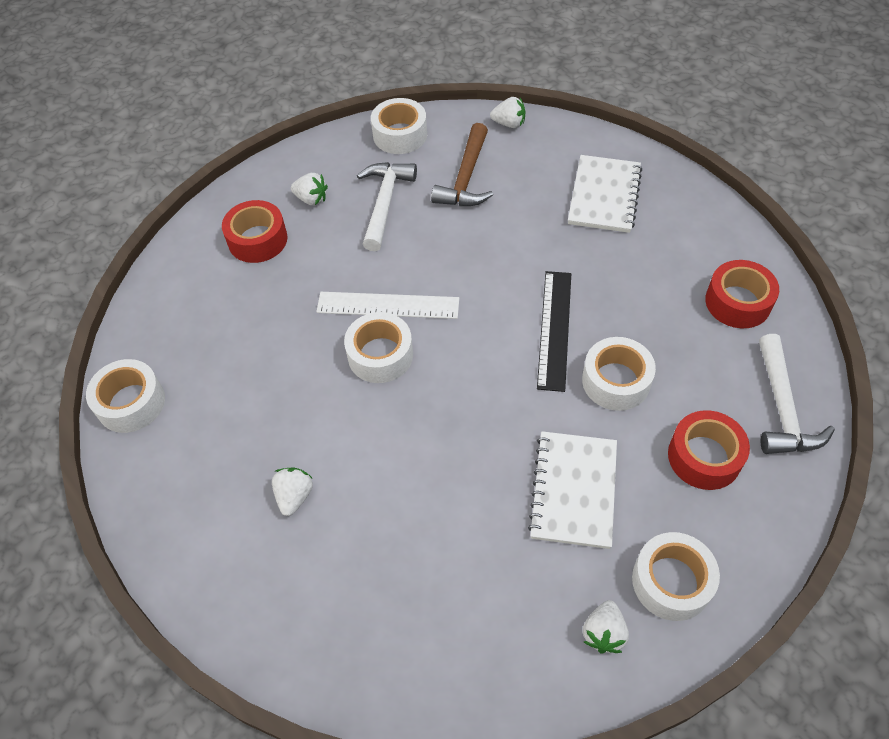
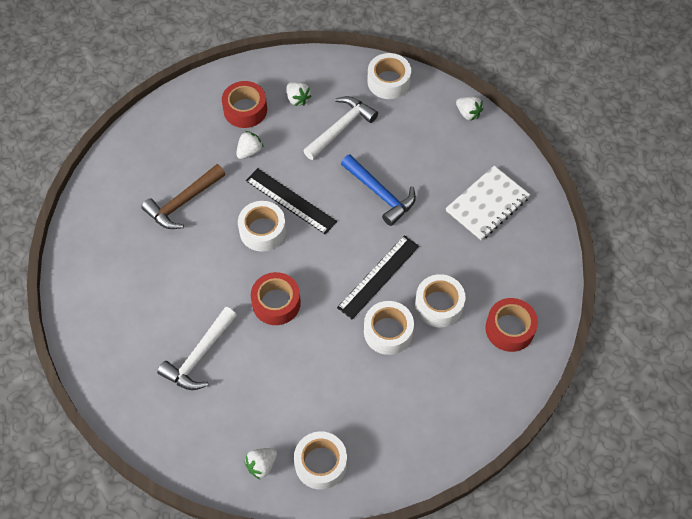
camera: 30 degrees right, 5 degrees up
(131, 403) = (106, 177): white tape -> white tape (439, 305)
(294, 496) = (156, 287): white strawberry -> white strawberry (249, 151)
(388, 305) = (290, 201): white ruler -> black ruler
(466, 178) = (407, 139): brown hammer -> brown hammer (183, 202)
(483, 245) = (380, 194): none -> blue hammer
(573, 490) = (309, 380): white notebook -> none
(704, 457) = (401, 409): red tape -> red tape (276, 303)
(782, 407) = (475, 410): white hammer -> white hammer (199, 355)

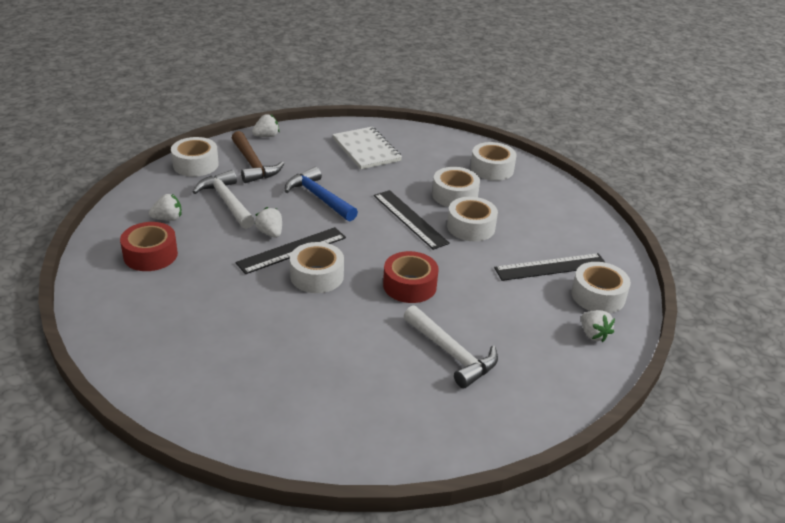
camera: 75 degrees left, 25 degrees down
(183, 202) = (240, 326): brown hammer -> brown hammer (253, 164)
(249, 151) = (209, 263): white strawberry -> white strawberry (270, 233)
(350, 415) = (551, 267): none -> black ruler
(380, 194) = (319, 198): blue hammer -> blue hammer turned 105 degrees counterclockwise
(509, 329) = (492, 169): red tape -> white tape

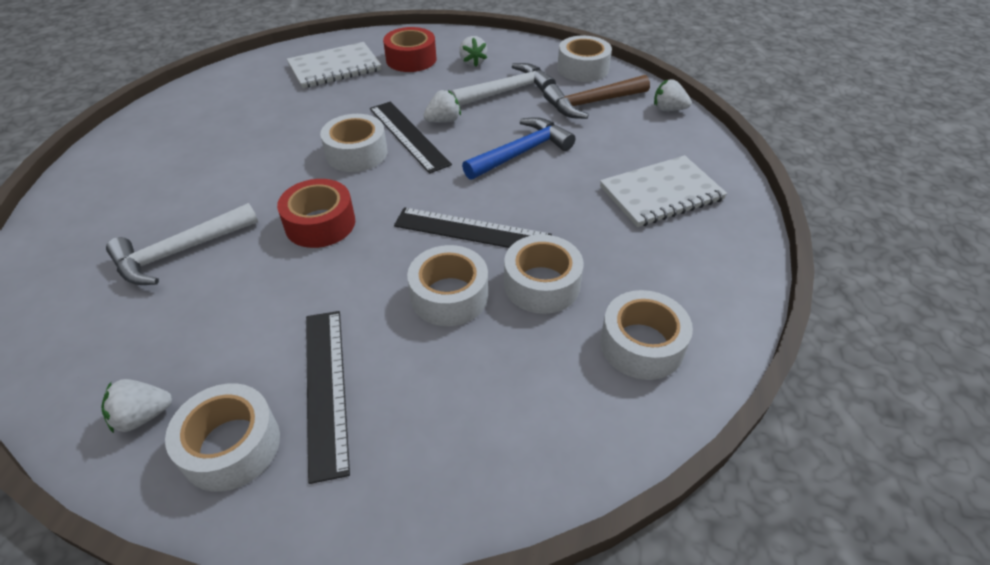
camera: 95 degrees right, 10 degrees up
(155, 304) = (335, 68): none -> white notebook
(266, 136) = (668, 109): white strawberry -> white strawberry turned 135 degrees clockwise
(410, 219) = (472, 230): black ruler -> black ruler turned 45 degrees clockwise

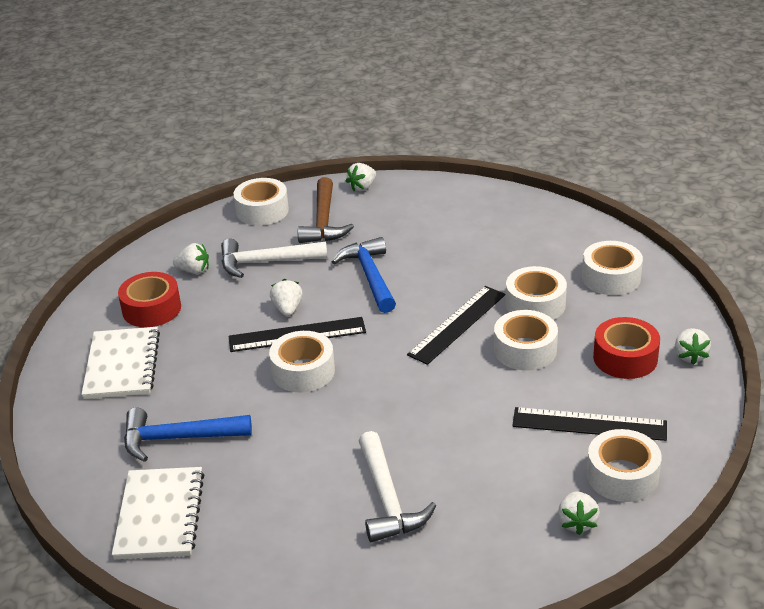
camera: 65 degrees left, 10 degrees down
(251, 117) = (179, 438): none -> blue hammer
(320, 223) = (398, 407): red tape -> red tape (625, 358)
(506, 91) = (266, 262): white hammer -> white hammer turned 90 degrees counterclockwise
(508, 477) = (690, 356): none -> white strawberry
(661, 194) = (468, 224): white notebook -> white notebook (160, 515)

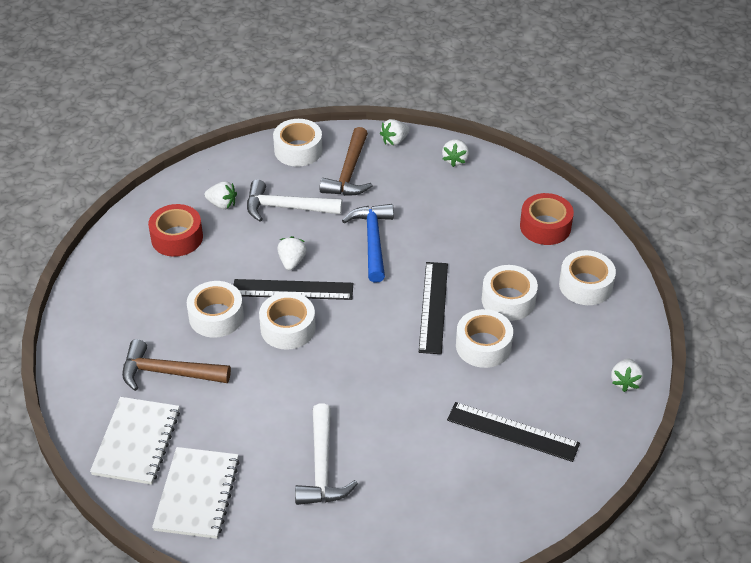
camera: 10 degrees right, 10 degrees up
(122, 365) = (139, 291): white notebook -> white notebook (197, 494)
(179, 438) = (168, 372): blue hammer -> brown hammer
(457, 324) = (433, 307): black ruler -> black ruler turned 45 degrees counterclockwise
(577, 522) = (469, 522): white strawberry -> white strawberry (455, 160)
(622, 475) = (523, 487): white tape -> white tape (216, 316)
(625, 358) = (567, 372): red tape -> red tape (545, 226)

